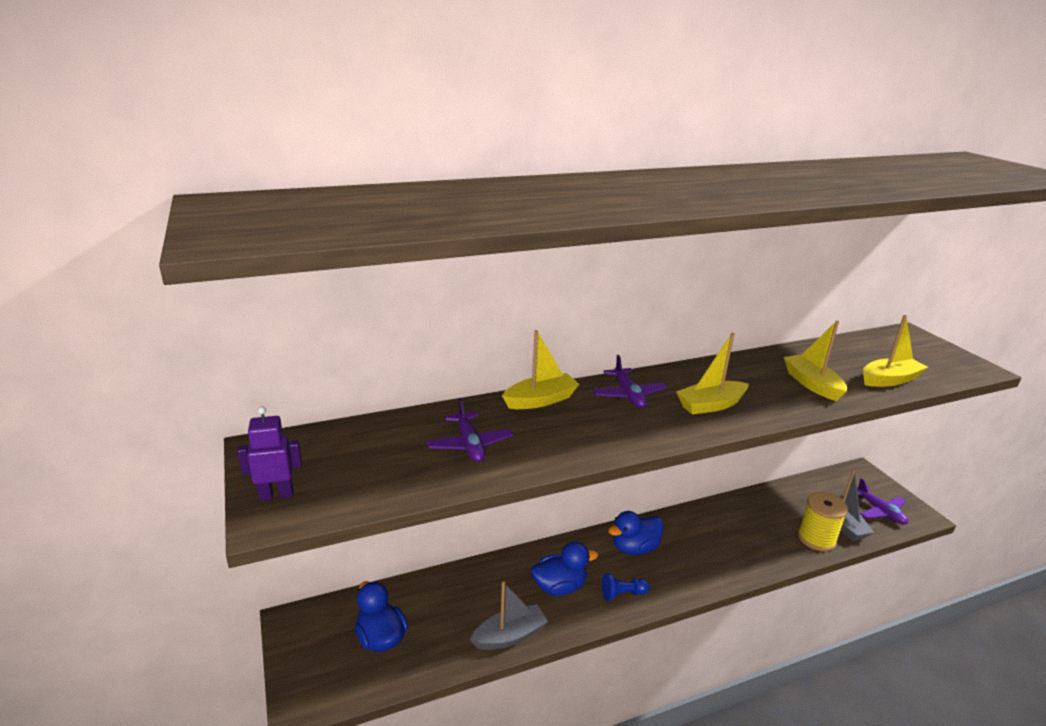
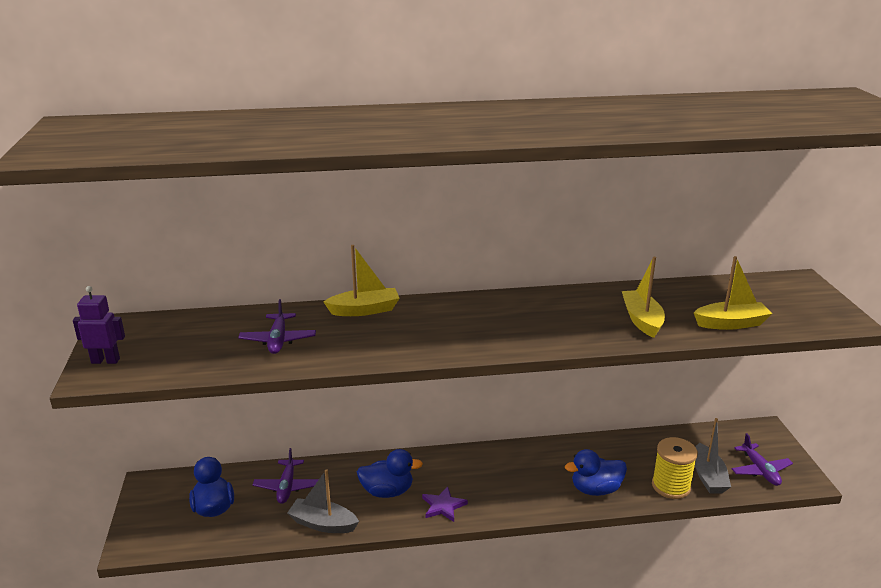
camera: 15 degrees right, 0 degrees up
(510, 636) = (323, 524): grey boat -> grey boat turned 150 degrees counterclockwise
(622, 594) = (443, 506): blue pawn -> purple star
(628, 395) = (449, 313): purple plane -> purple plane (287, 487)
(634, 548) = (476, 469): blue duck -> blue duck (595, 489)
(710, 405) = (521, 329): yellow boat -> none

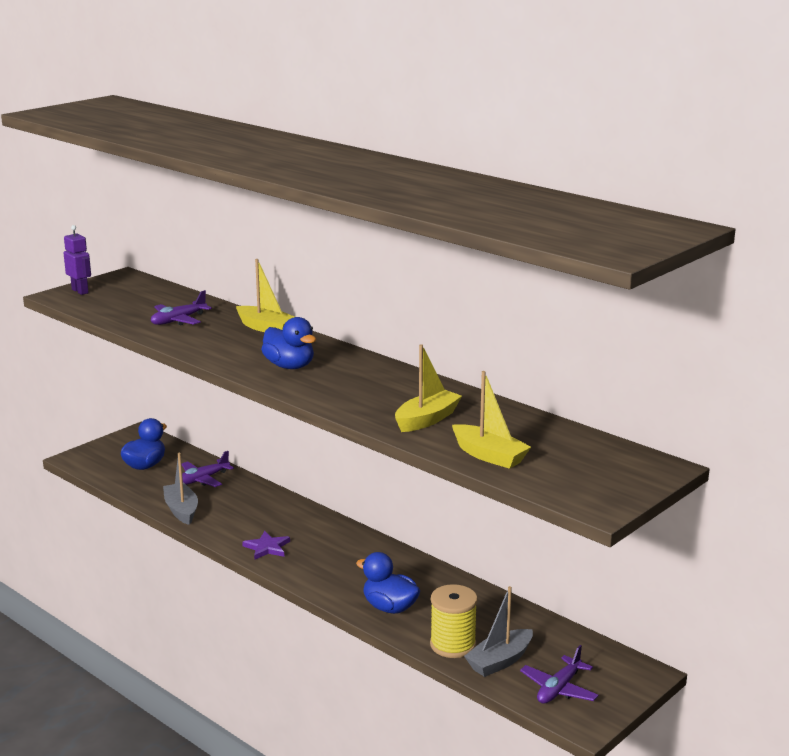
camera: 50 degrees right, 5 degrees down
(387, 491) = (252, 518): blue duck -> blue duck (289, 366)

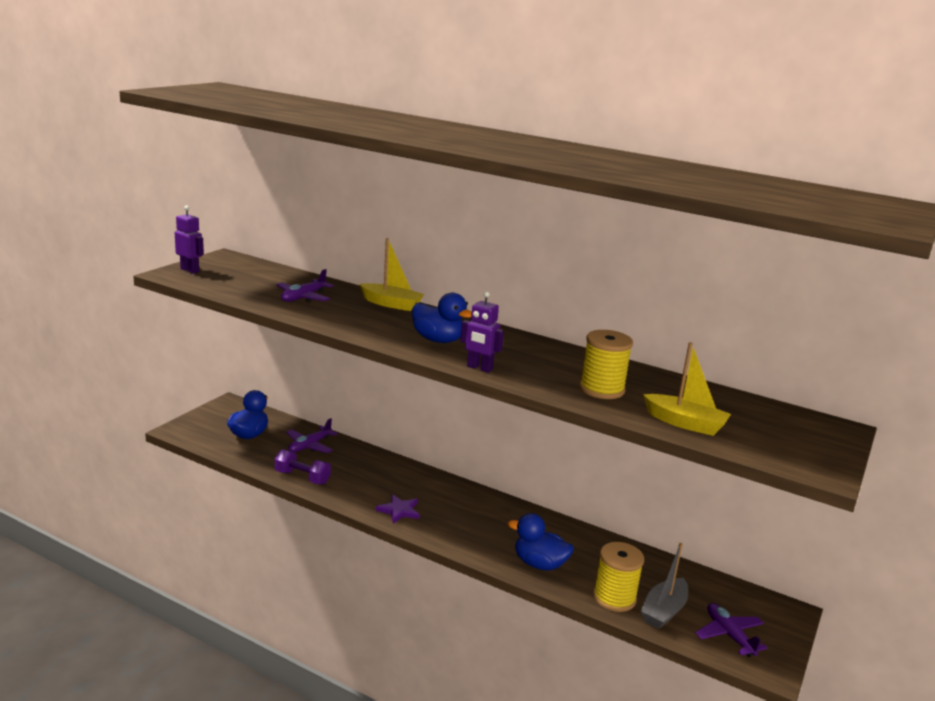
camera: 15 degrees left, 0 degrees up
(181, 510) = (302, 477): grey boat -> purple dumbbell
(312, 395) = (479, 368): none -> purple robot
(427, 420) = (602, 389): yellow boat -> yellow spool
(559, 689) = (729, 635): purple plane -> purple plane turned 135 degrees clockwise

